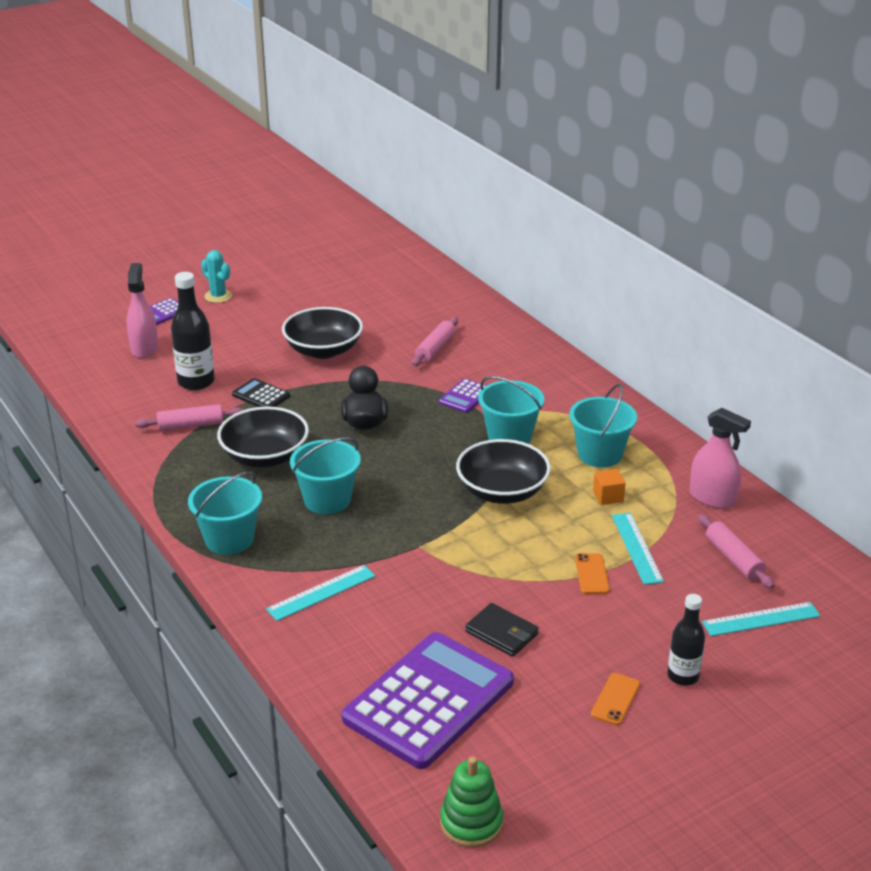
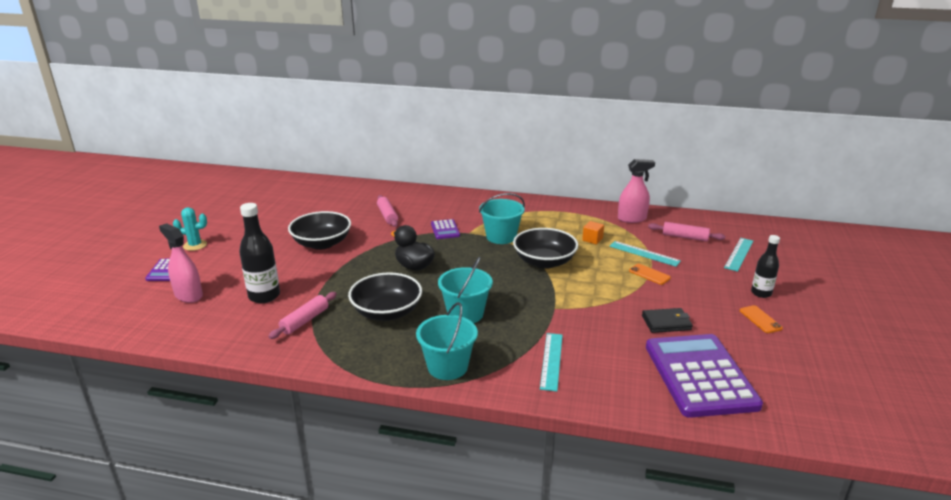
camera: 45 degrees left, 5 degrees down
(261, 395) = (324, 283): black calculator -> none
(471, 822) = (825, 417): green stacking toy -> none
(599, 454) = (555, 224): turquoise bucket -> none

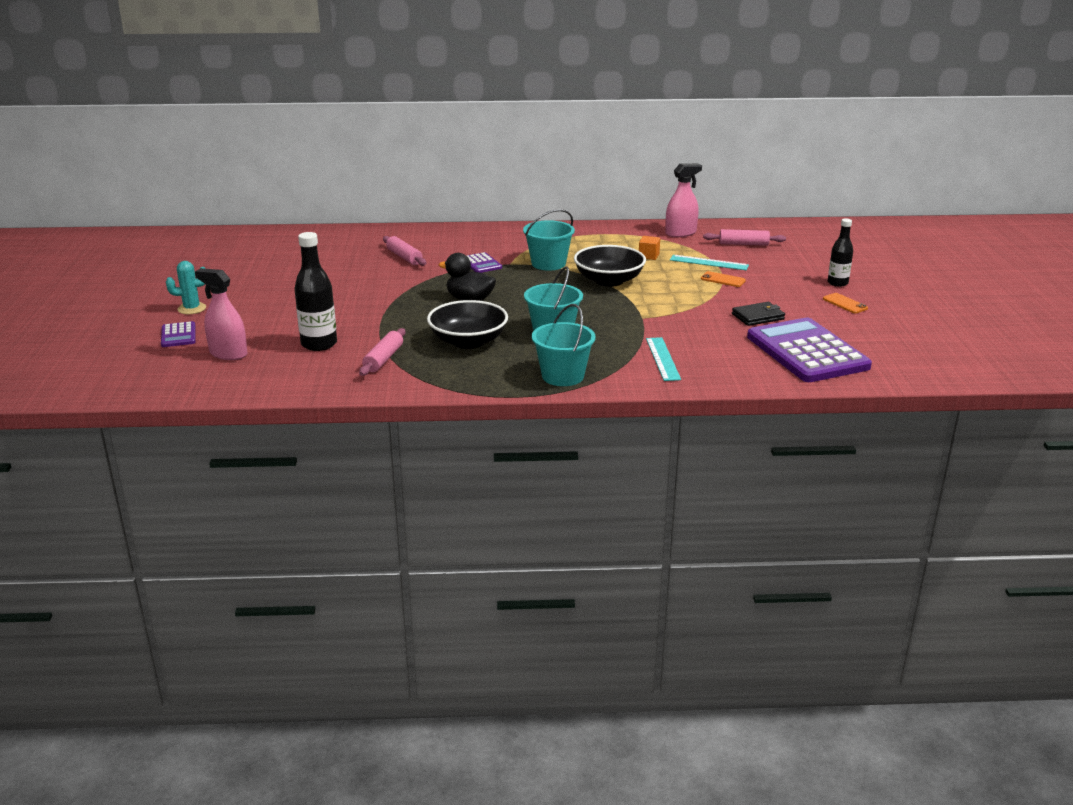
camera: 15 degrees left, 0 degrees up
(322, 243) = (346, 291): black bowl -> none
(739, 254) = (803, 253): turquoise ruler -> none

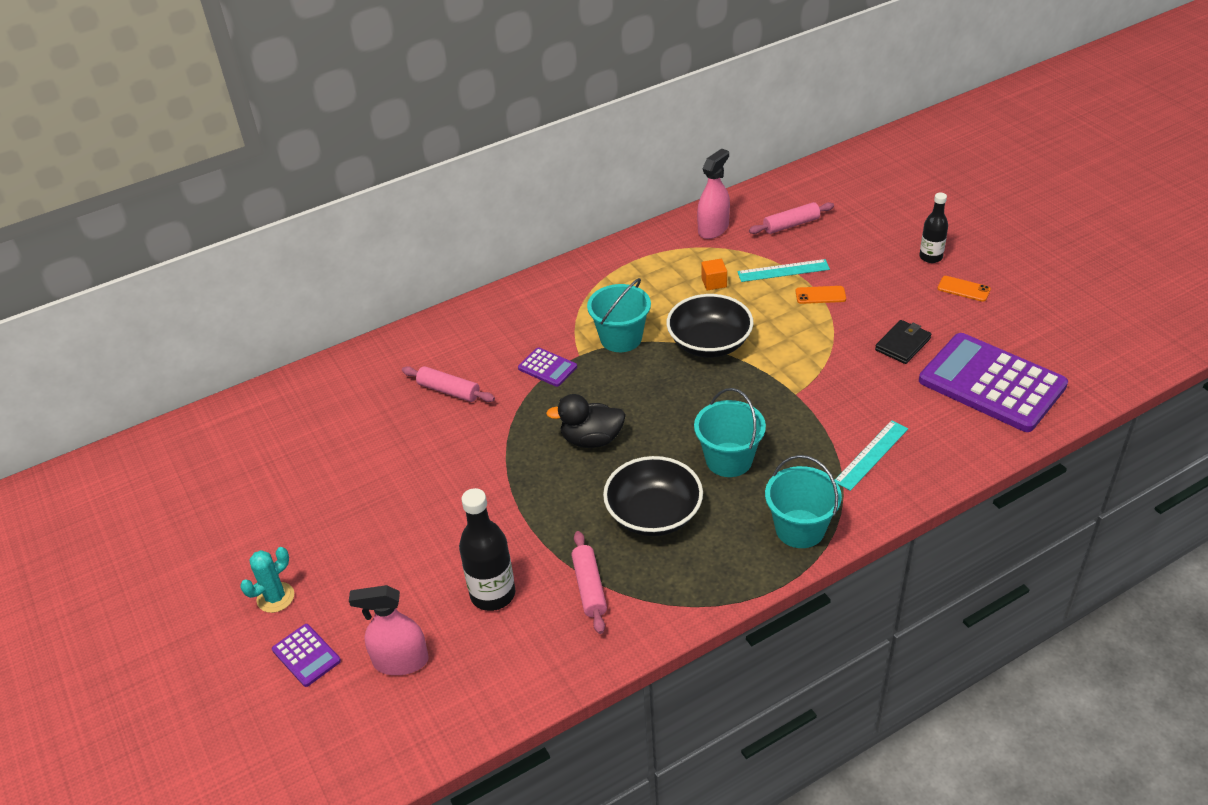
camera: 25 degrees left, 15 degrees up
(662, 359) = (871, 455): turquoise ruler -> turquoise ruler turned 75 degrees clockwise

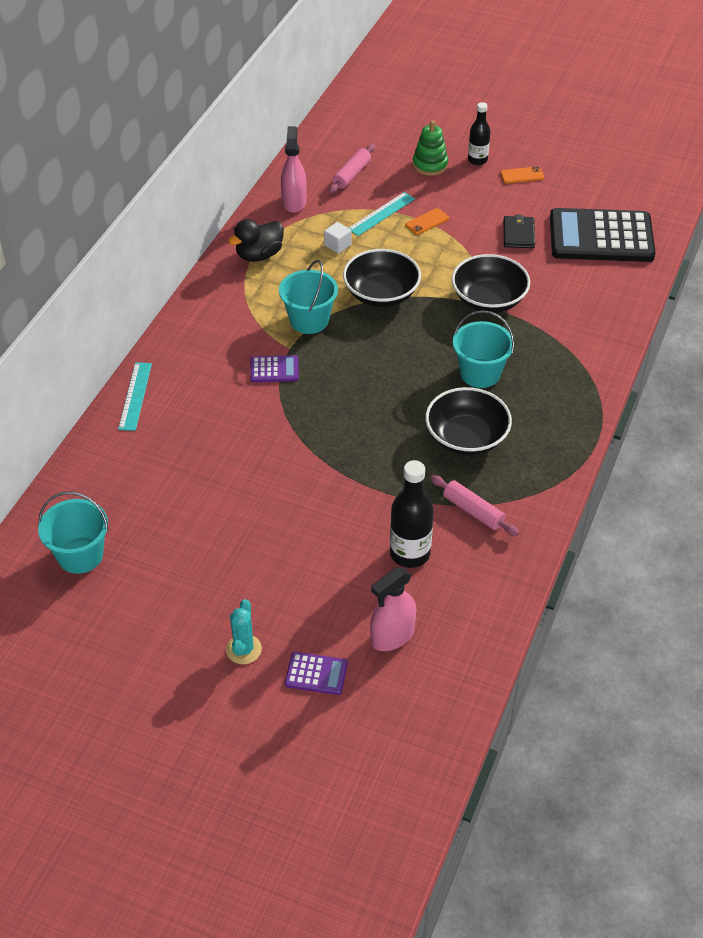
camera: 40 degrees left, 5 degrees up
(449, 391) = (211, 425): pink rolling pin -> none
(591, 439) = (366, 407): black duck -> black duck (259, 255)
(714, 282) = (337, 245): orange cube -> white cube
(800, 529) = (573, 397): turquoise bucket -> turquoise bucket (80, 555)
(808, 394) = (488, 299): none -> black bowl
(871, 455) = (570, 323): turquoise ruler -> turquoise ruler (135, 396)
(877, 244) = (430, 165): none -> green stacking toy
(991, 383) = (601, 237): purple calculator -> black calculator

